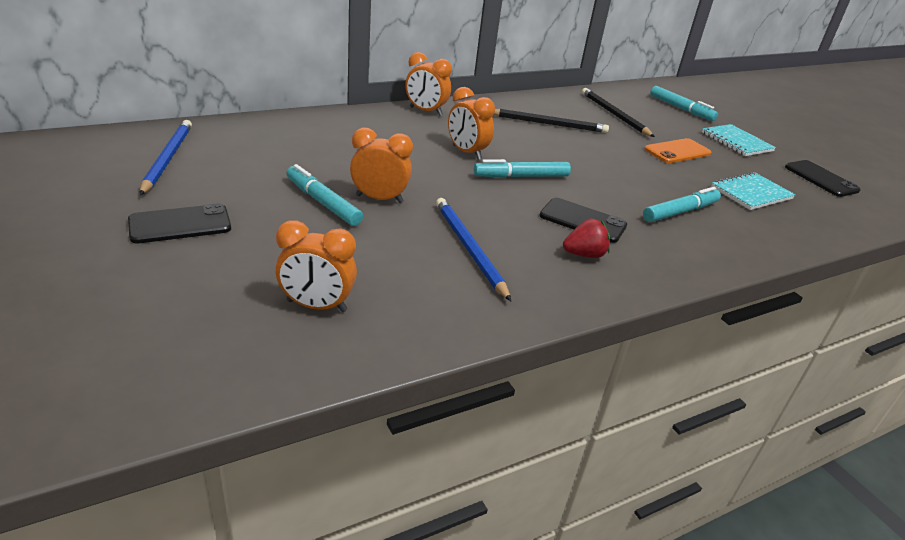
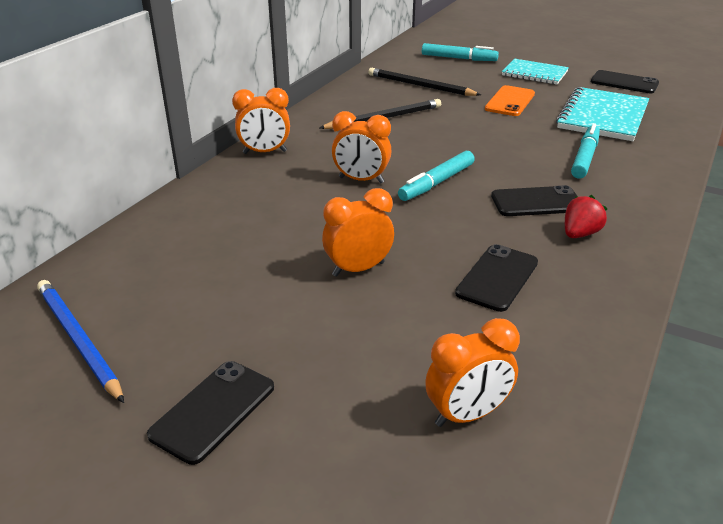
camera: 30 degrees left, 0 degrees up
(323, 202) = (314, 302): turquoise marker -> none
(469, 248) = (497, 278): blue pencil -> black phone
(751, 193) = (603, 116): turquoise notebook -> turquoise notebook, size x1.53

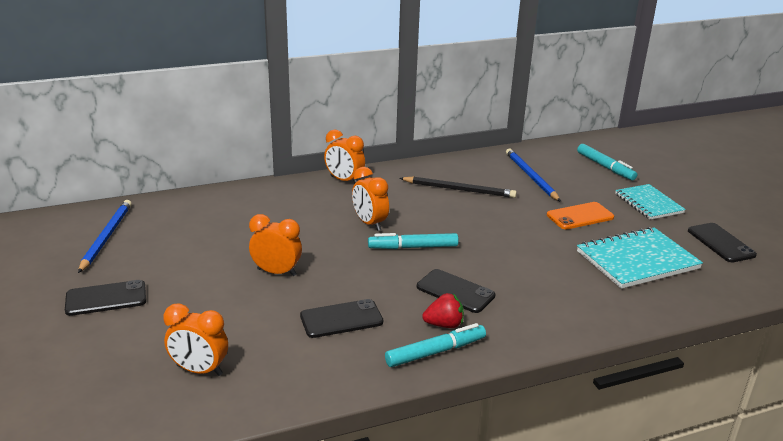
camera: 40 degrees right, 5 degrees down
(420, 86) = (531, 176): black pencil -> blue pencil
(585, 158) = (554, 281): turquoise marker -> turquoise marker (435, 352)

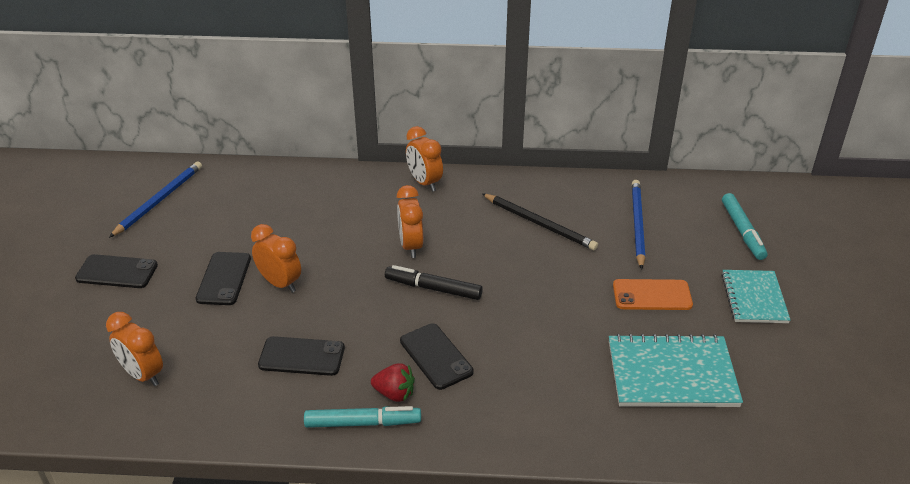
camera: 25 degrees right, 10 degrees up
(413, 247) = (433, 288): turquoise marker -> black marker
(721, 243) = (799, 379): black phone -> black phone (224, 279)

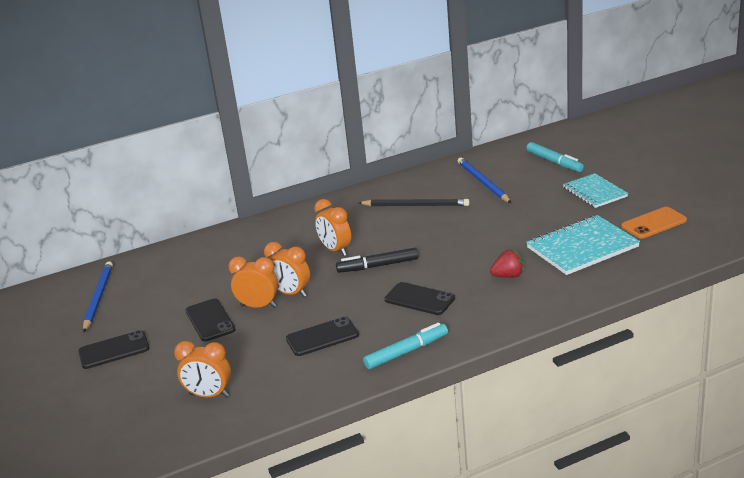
camera: 25 degrees left, 10 degrees down
(394, 393) = (412, 328): red strawberry -> red strawberry (508, 276)
(424, 182) = (306, 213): orange clock -> orange clock (291, 293)
(652, 295) = (530, 214): orange phone -> orange phone (654, 223)

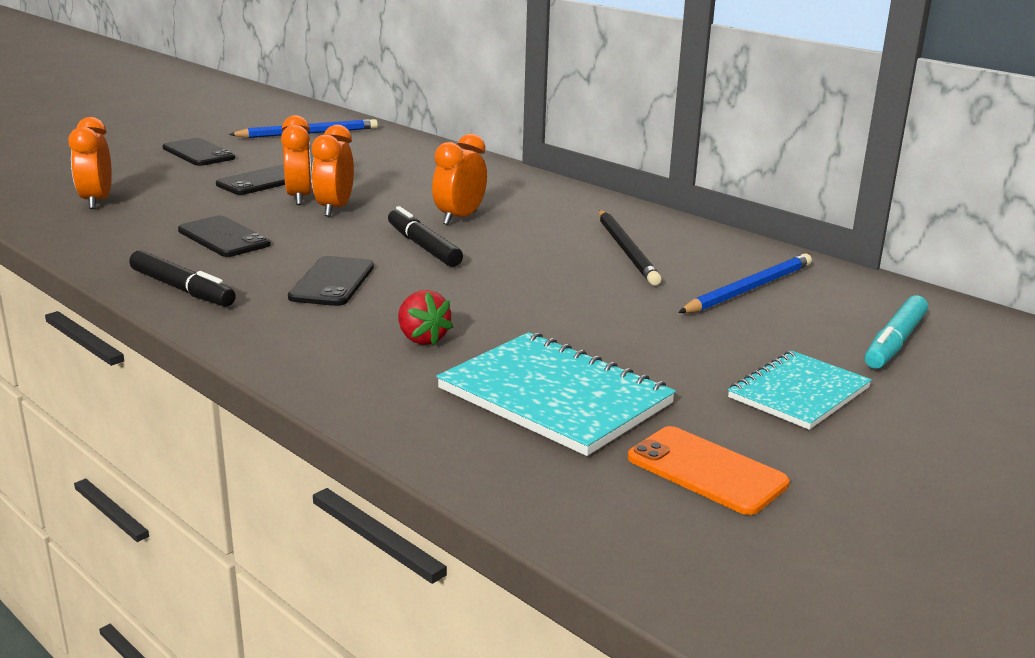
camera: 65 degrees right, 5 degrees down
(406, 352) = (182, 289): turquoise marker -> black marker

